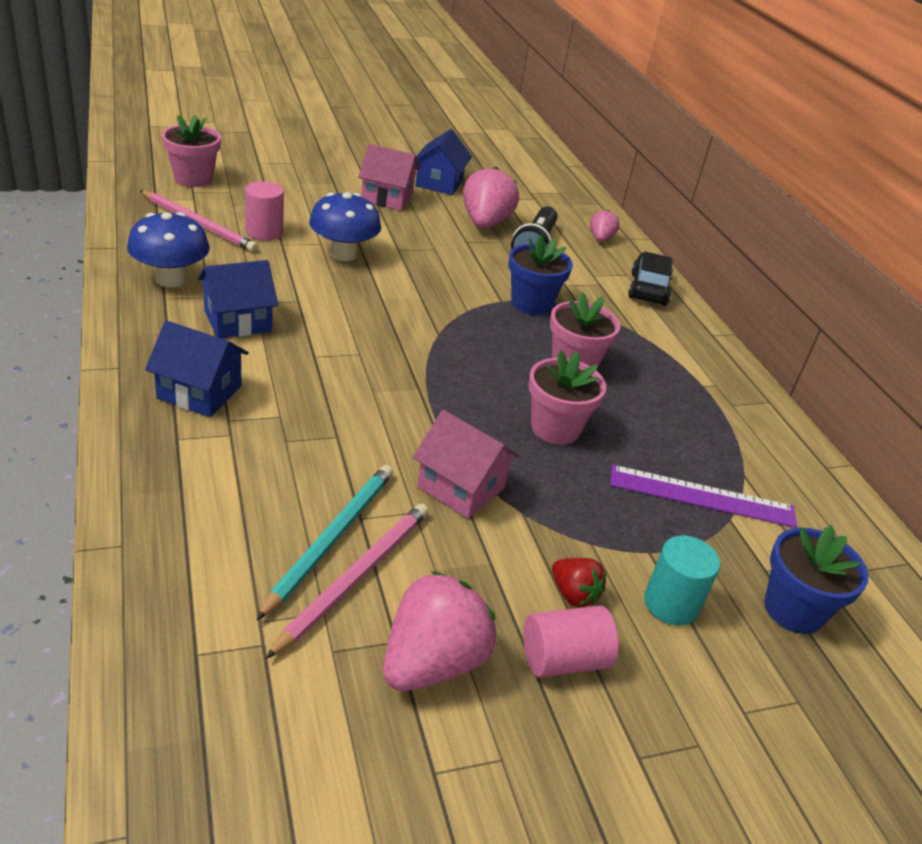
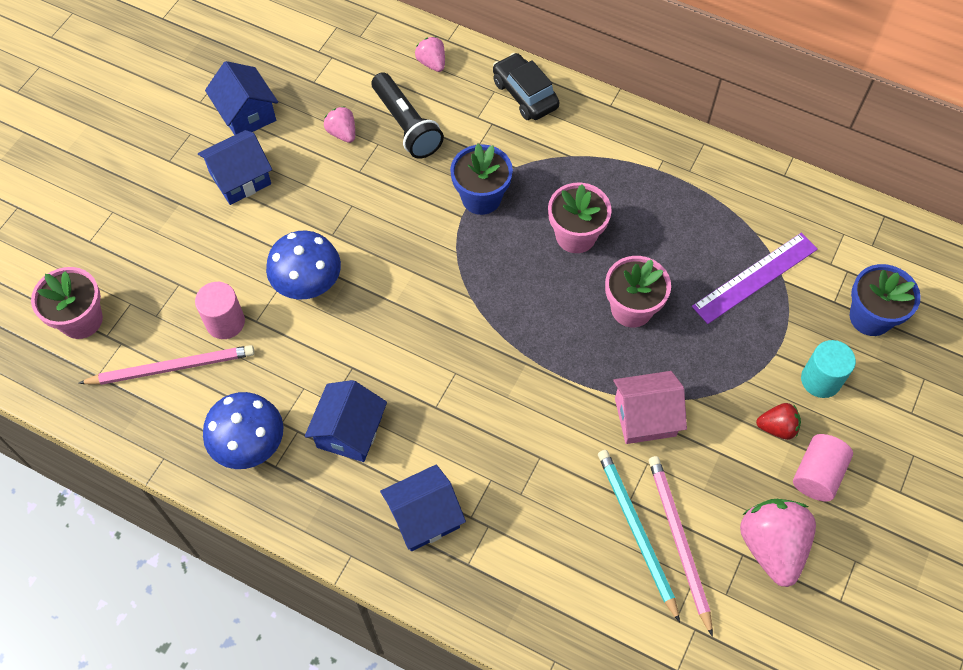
camera: 40 degrees left, 25 degrees up
(387, 198) = (240, 179): pink house -> blue house
(485, 223) = (342, 133): pink strawberry -> pink strawberry, size x0.53

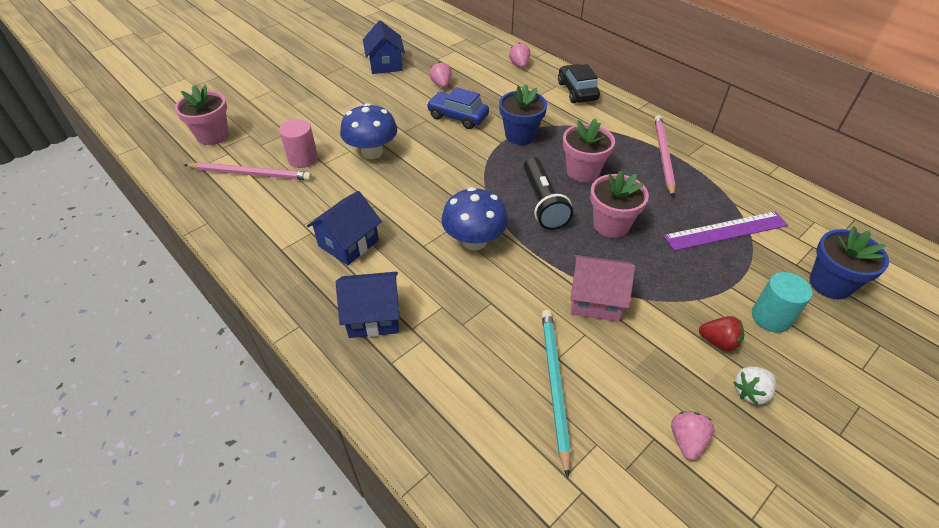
camera: 20 degrees right, 15 degrees down
(240, 179) = (362, 92): blue house -> none
(250, 445) = (272, 231): blue mushroom -> blue mushroom (474, 241)
(390, 188) = (458, 117): none -> blue car
(406, 125) = (486, 89): black flashlight -> black flashlight (543, 203)
(679, 541) = (593, 406): pink pencil -> pink pencil (663, 155)
(771, 546) = (686, 441): pink strawberry -> pink strawberry, size x0.53
(817, 474) = (751, 392): pink cylinder -> white strawberry

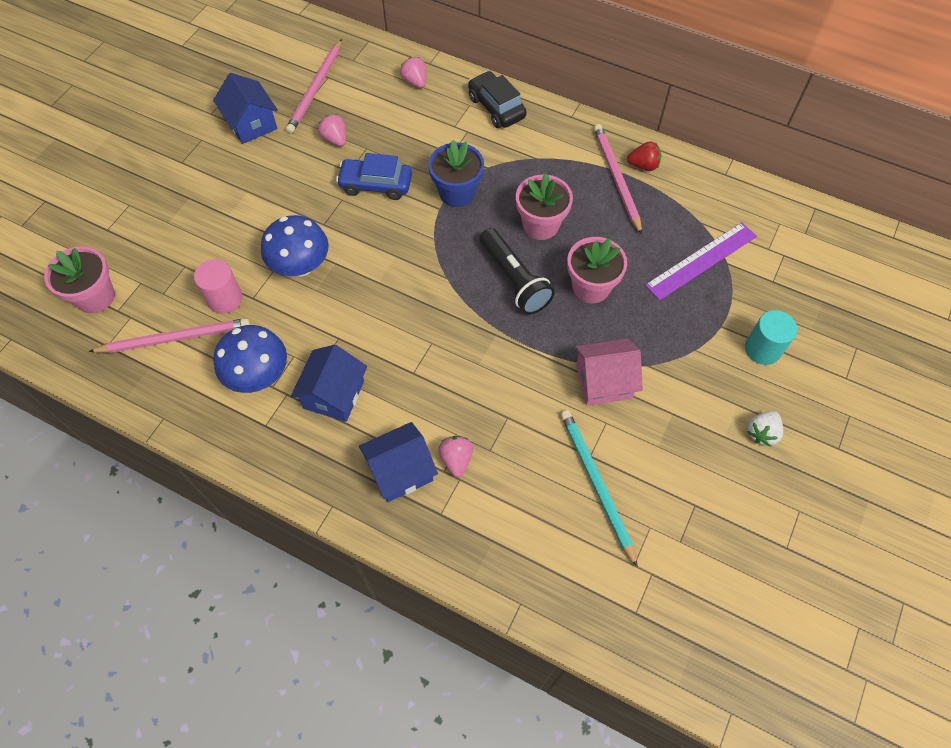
camera: 20 degrees left, 15 degrees up
(442, 55) = (315, 89): none -> pink pencil
(474, 241) = (463, 350): blue mushroom -> blue mushroom (258, 375)
(686, 441) = (721, 497): pink strawberry -> pink strawberry (456, 459)
(718, 342) = (724, 391): red strawberry -> red strawberry (643, 165)
(830, 284) = (806, 294): blue flower pot -> none

